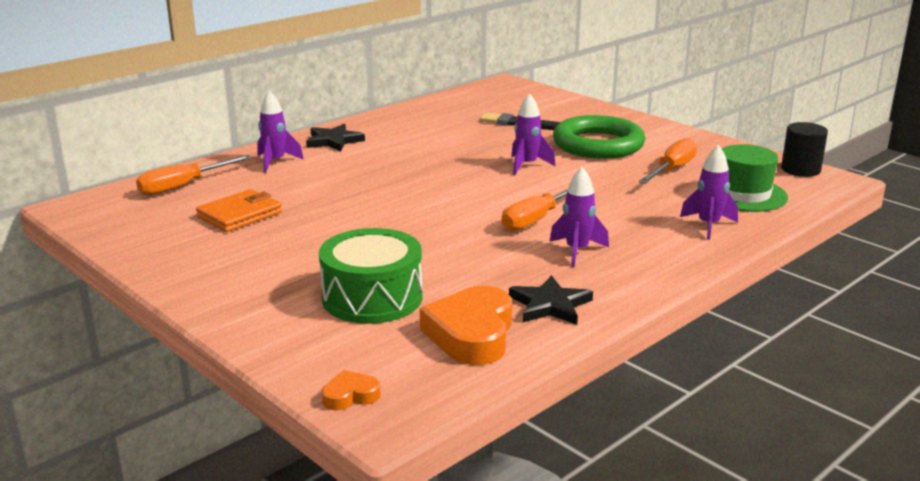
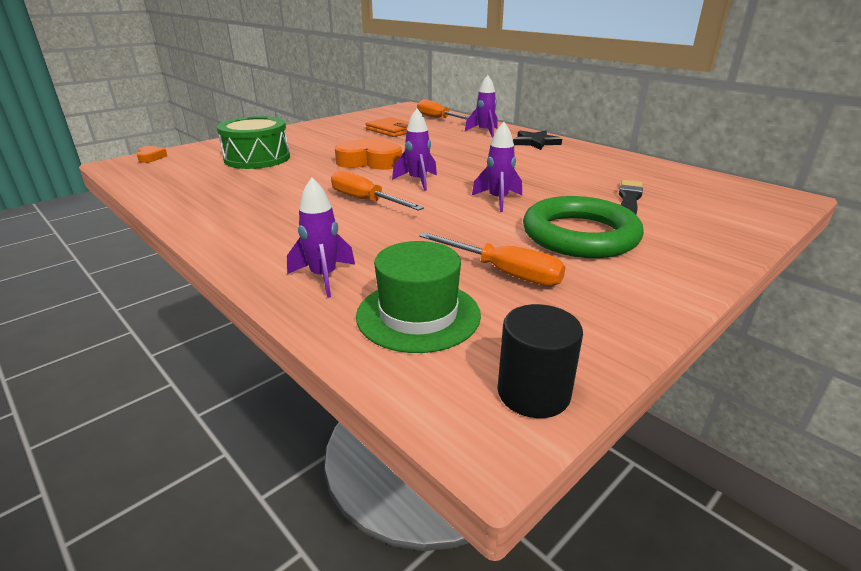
camera: 90 degrees right, 5 degrees up
(471, 334) = (188, 179): orange heart -> orange heart (370, 161)
(550, 305) = (206, 200): black star -> none
(577, 251) = (292, 212): purple rocket -> purple rocket (417, 181)

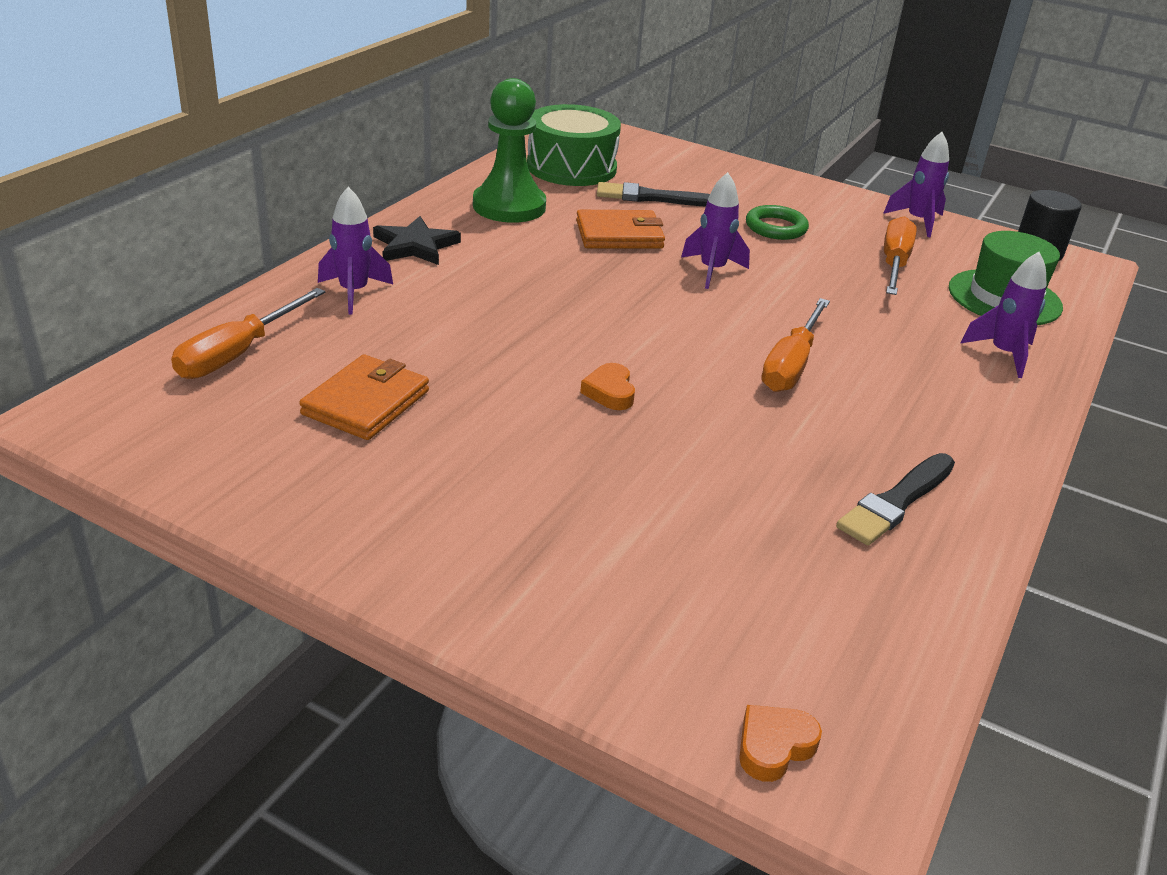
camera: 110 degrees left, 5 degrees up
(224, 199) = (896, 502): none -> black brush
(257, 158) = (672, 543): green drum -> green drum (571, 167)
(370, 161) = (610, 392): orange heart -> orange heart, size x0.48
(417, 181) = (681, 333): purple rocket -> purple rocket (917, 221)
(556, 183) = (619, 235): none -> orange wallet
(580, 235) = (776, 227): green ring -> green ring, size x0.51
(595, 162) = (509, 206): none -> green pawn

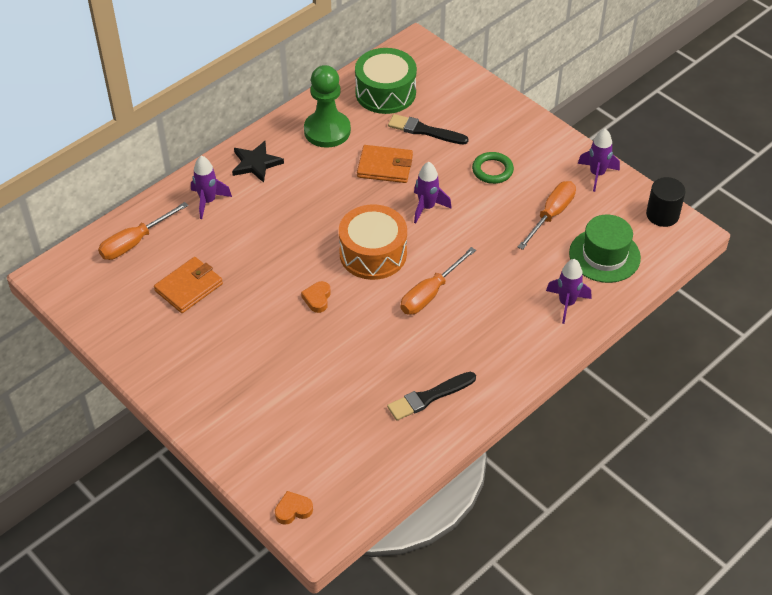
camera: 20 degrees right, 15 degrees up
(666, 328) = (373, 253): none -> orange drum

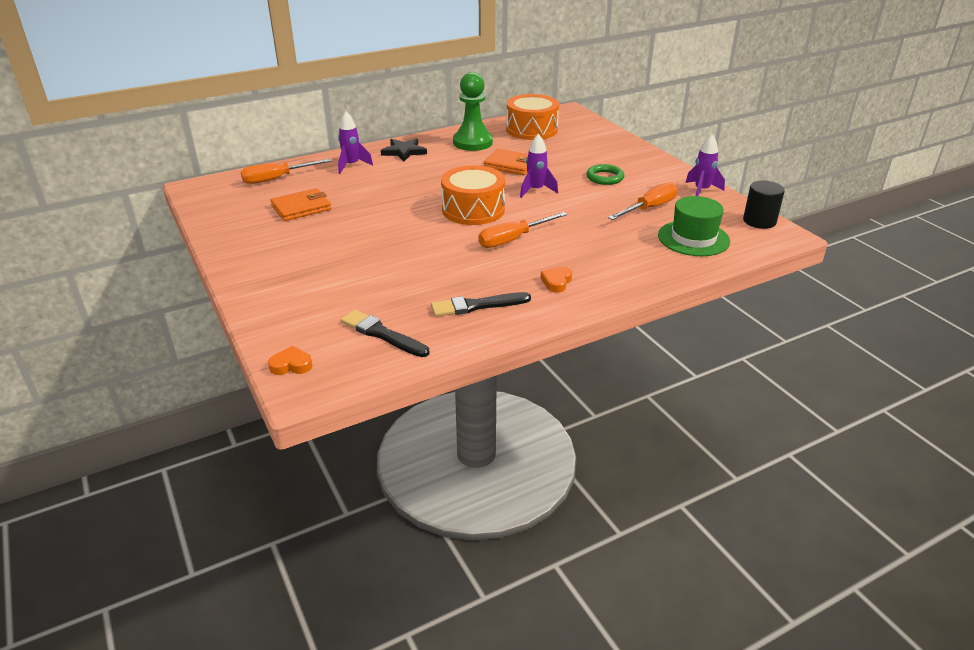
camera: 15 degrees right, 15 degrees down
(317, 299) = (407, 229): orange heart -> orange heart (556, 282)
(385, 92) = (531, 130): green drum -> orange drum
(425, 131) = (555, 151): black brush -> black brush (382, 334)
(566, 303) = (644, 263): purple rocket -> none

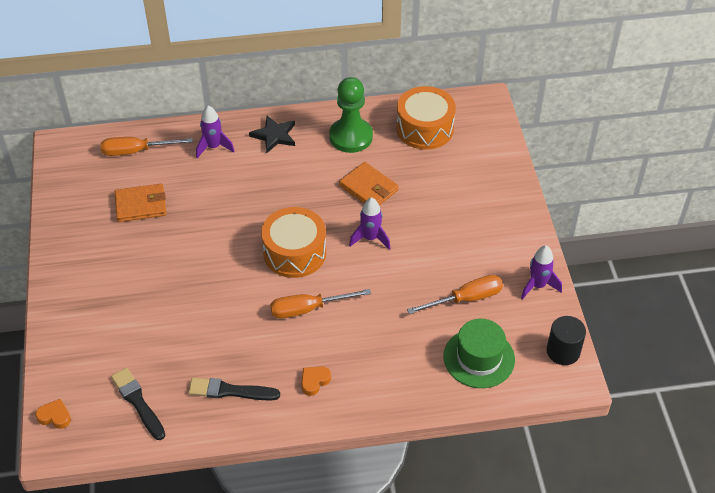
camera: 20 degrees right, 15 degrees up
(605, 177) = (452, 236): green ring -> none

